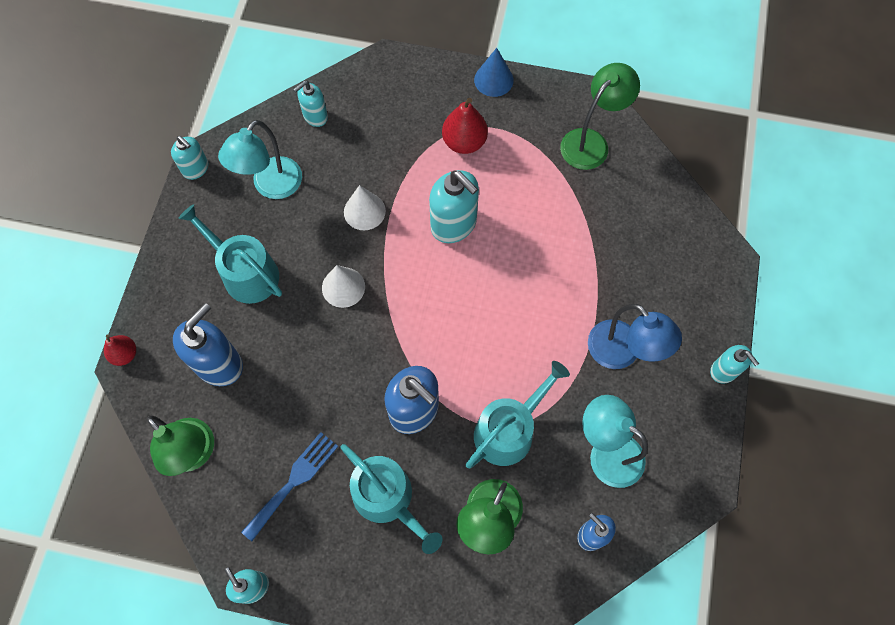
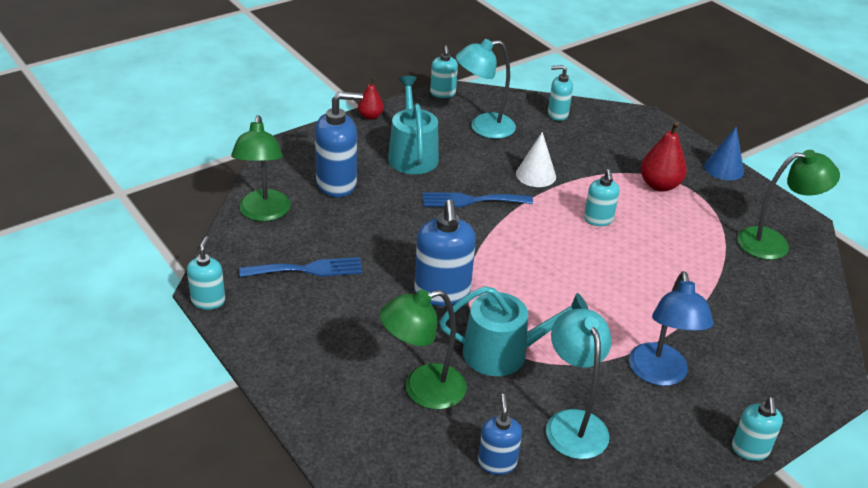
camera: 40 degrees right, 30 degrees down
(125, 354) = (285, 143): red pear -> red pear (370, 116)
(343, 287) = (471, 200): white cone -> blue fork
(388, 499) = (360, 324): turquoise watering can -> none
(454, 224) = (598, 220): turquoise soap dispenser -> turquoise soap dispenser, size x0.59

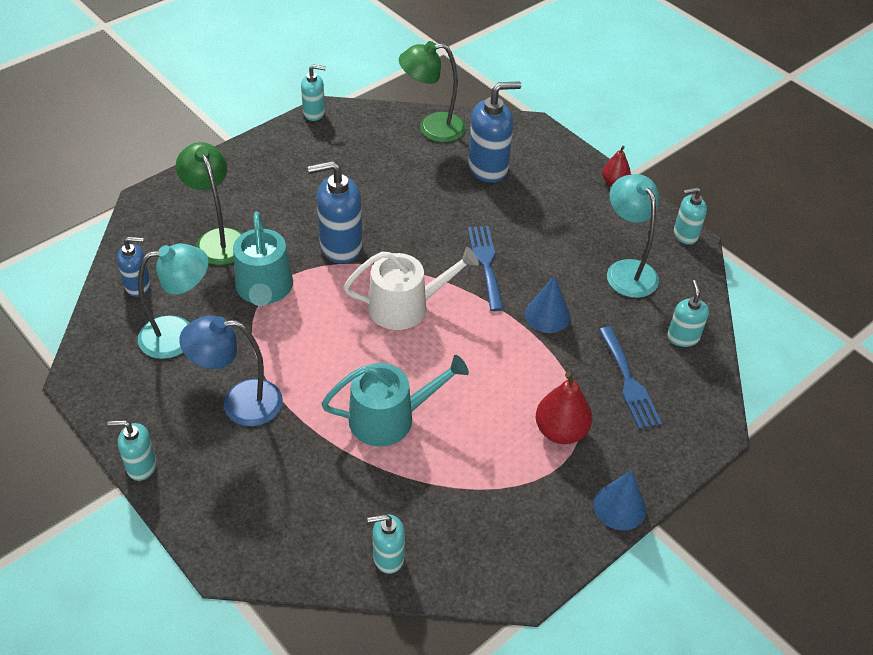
camera: 85 degrees right, 10 degrees up
(307, 269) = (360, 161): blue fork -> blue fork (629, 382)
(337, 184) = (488, 168): blue soap dispenser -> blue soap dispenser turned 90 degrees counterclockwise
(412, 154) = (554, 216): turquoise watering can -> turquoise watering can (390, 418)
(527, 254) = (406, 306): none -> white watering can
(536, 175) = (547, 315): white cone -> blue cone
(598, 220) = (477, 367): turquoise soap dispenser -> turquoise soap dispenser (388, 557)
(774, 243) = (468, 541): green lamp -> none

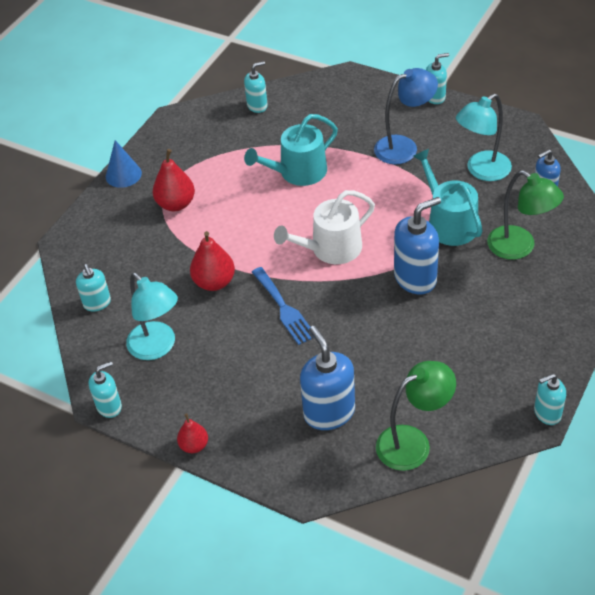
camera: 165 degrees right, 0 degrees up
(488, 168) = (329, 412): blue soap dispenser -> blue soap dispenser turned 105 degrees clockwise
(547, 315) = (214, 282): blue cone -> red pear
(629, 382) = (134, 253): blue fork -> none

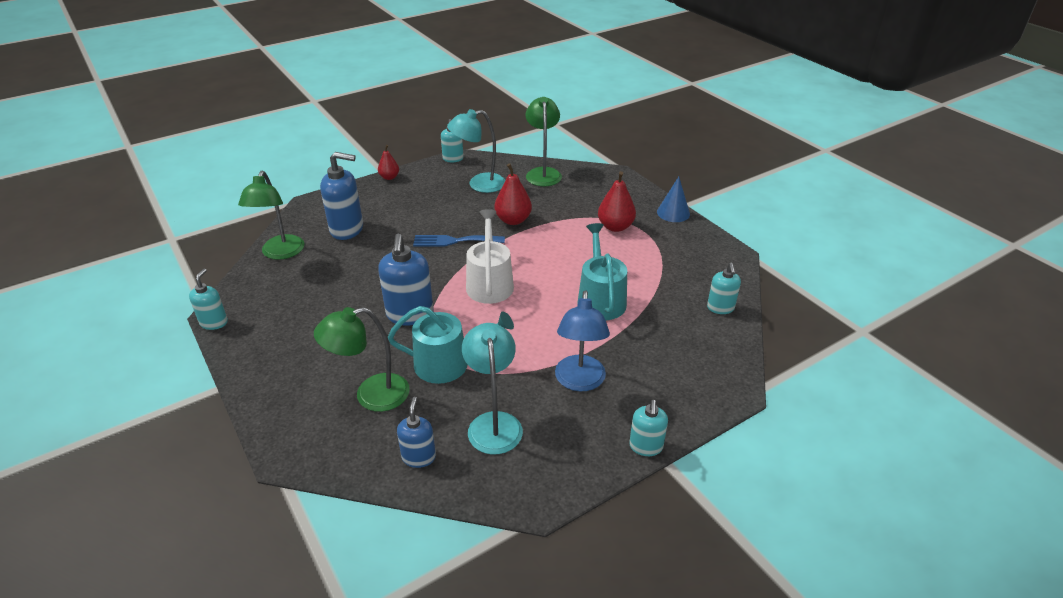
camera: 115 degrees right, 10 degrees down
(97, 303) = (543, 173): turquoise soap dispenser -> green lamp

